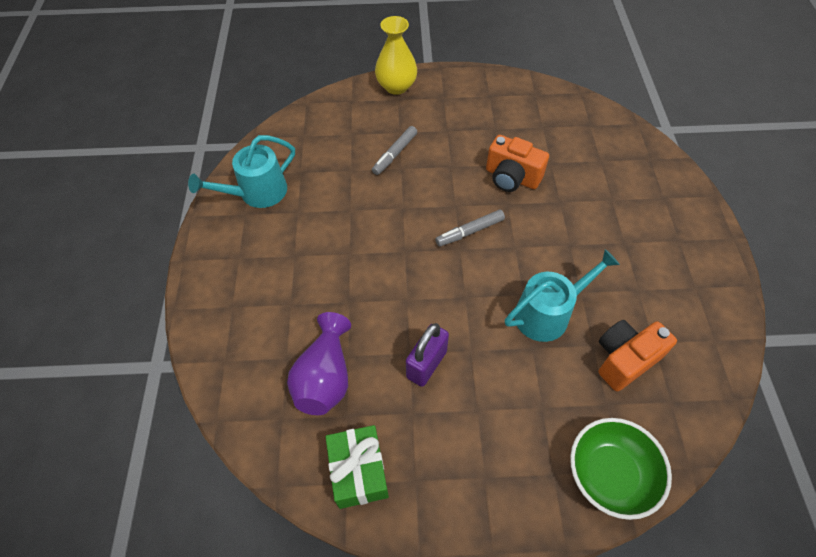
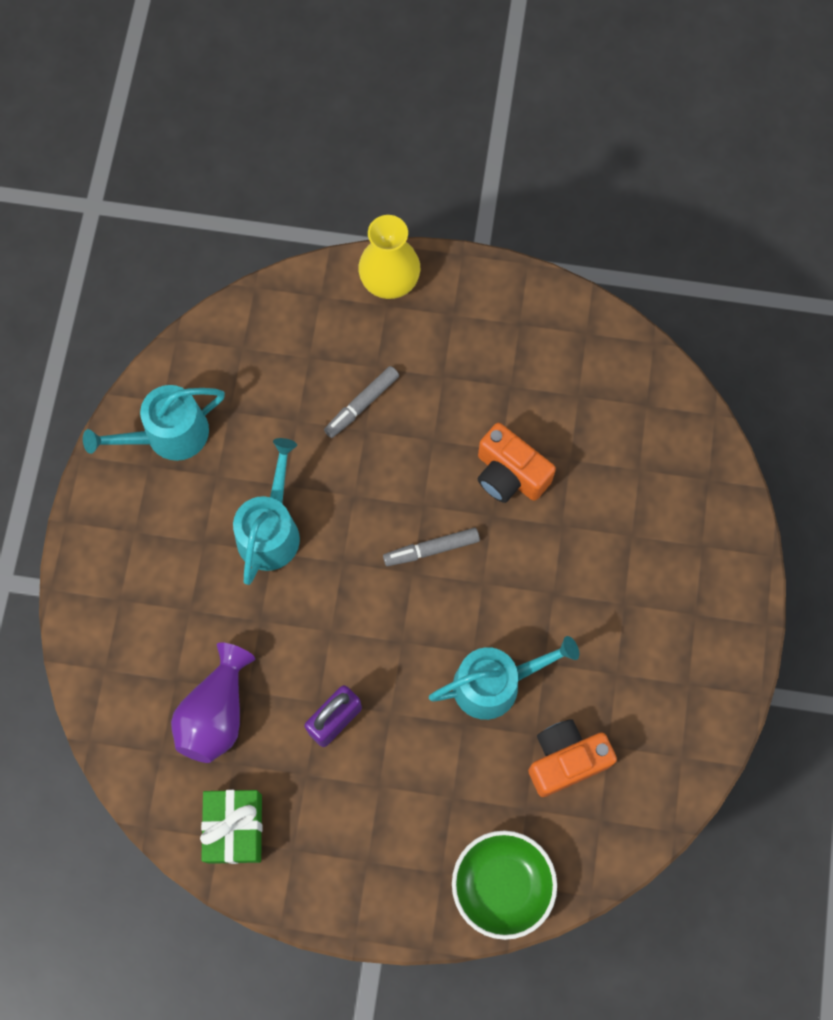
camera: 10 degrees right, 15 degrees up
(345, 240) = (270, 530): none -> turquoise watering can

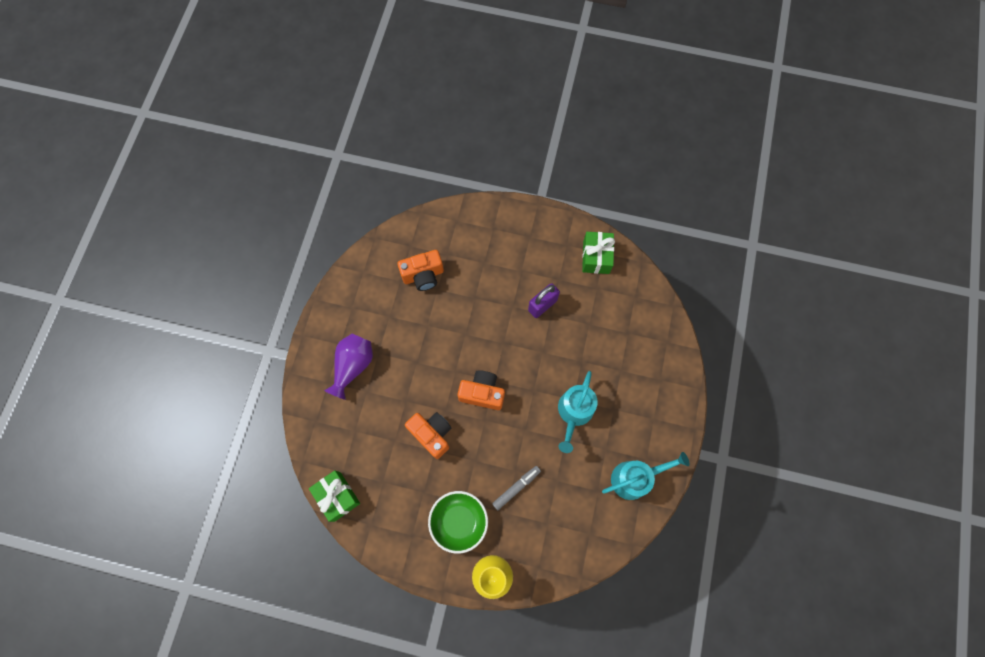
camera: 175 degrees left, 0 degrees up
(216, 713) = (605, 314): purple vase -> purple vase (353, 366)
(431, 549) = (482, 393): grey marker -> orange camera
(494, 683) = (455, 316): turquoise watering can -> none
(502, 885) = (463, 221): green bowl -> green bowl (459, 521)
(647, 369) = (337, 496): none -> green gift

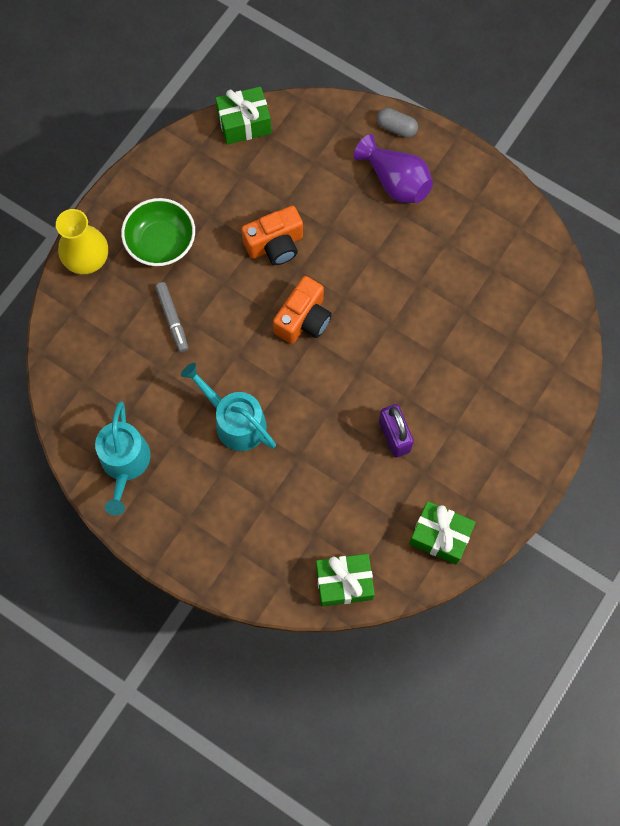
camera: 110 degrees right, 0 degrees up
(308, 380) = (396, 128): none -> grey capsule
(423, 275) = (490, 299): orange camera -> none
(650, 304) = (344, 582): none -> green gift

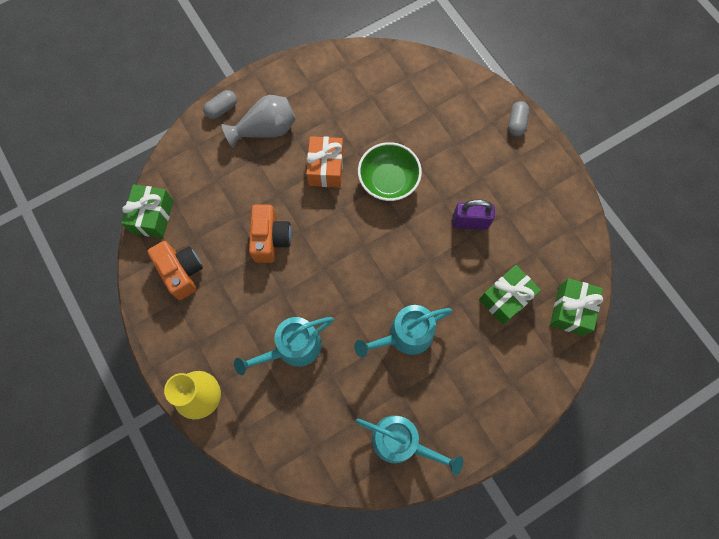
camera: 65 degrees left, 0 degrees up
(161, 242) = (220, 328): green bowl -> green bowl (388, 180)
(172, 319) = (293, 347): grey marker -> turquoise watering can
(303, 319) = (344, 246): orange camera -> orange camera (181, 272)
(382, 262) = (326, 168): none -> orange gift
(395, 181) = (265, 130): purple vase -> grey vase
(440, 536) = (561, 225): green gift -> green gift (506, 298)
(544, 439) = (516, 123): none -> grey capsule

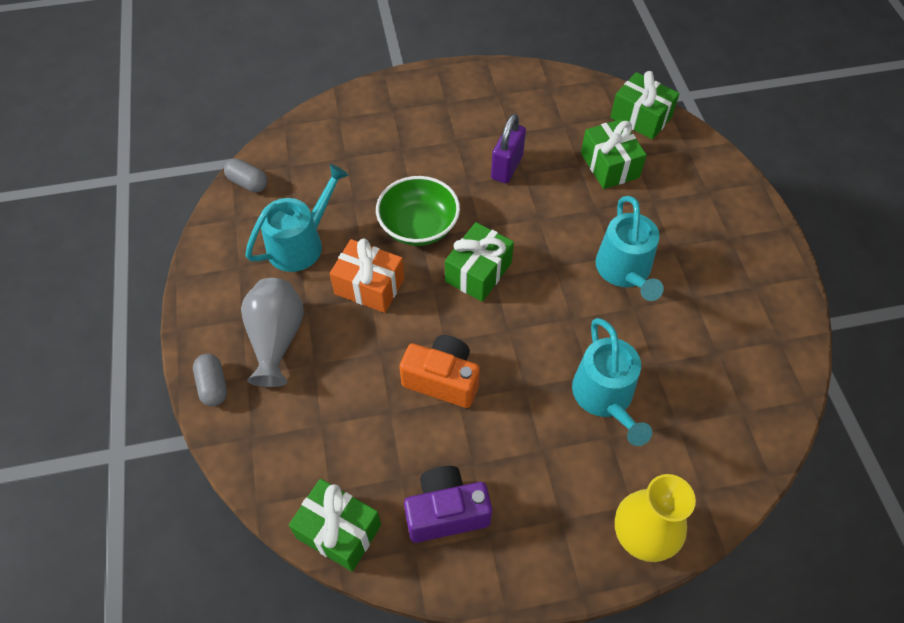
camera: 70 degrees left, 15 degrees down
(181, 272) = (446, 512): orange camera -> purple camera
(364, 233) = (478, 272): none -> green gift
(401, 442) = (754, 315): turquoise watering can -> turquoise watering can (300, 244)
(516, 123) = (404, 90): grey capsule -> grey capsule (248, 183)

